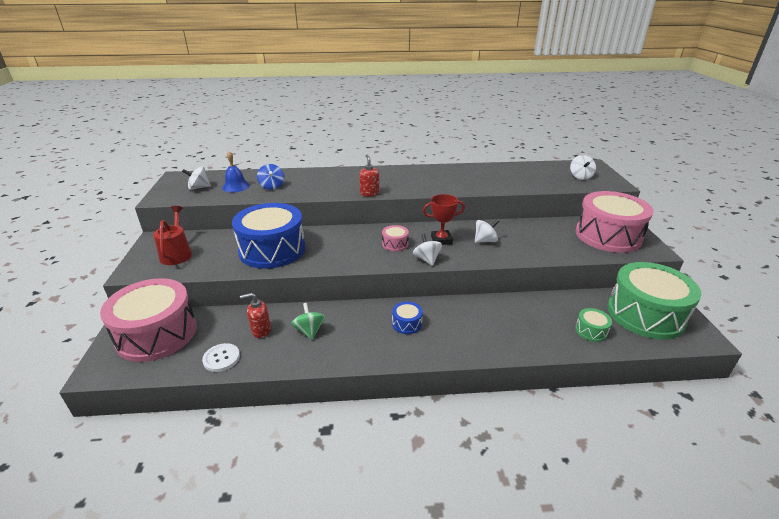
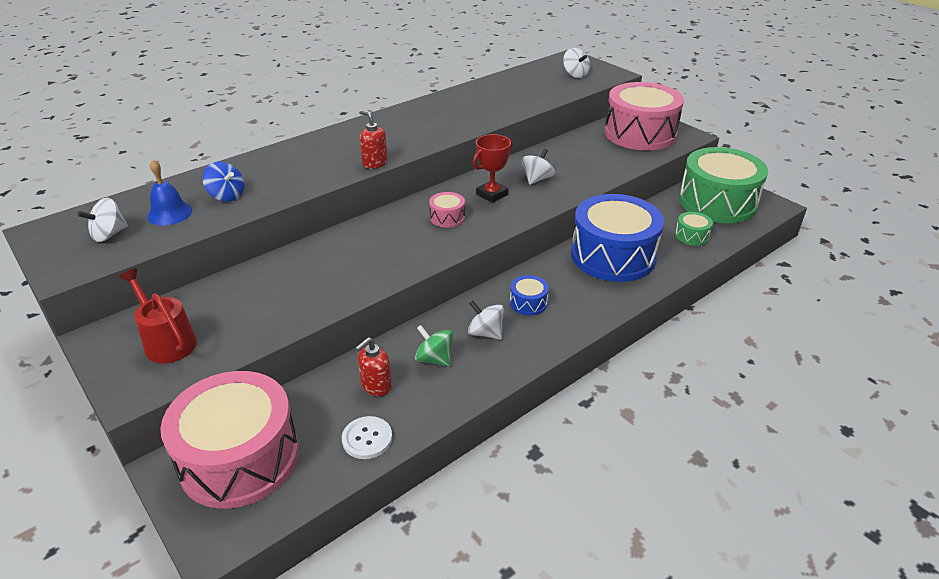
camera: 35 degrees left, 5 degrees up
(272, 250) = (304, 282): blue drum -> blue drum (613, 256)
(427, 259) = (502, 222): white spinning top -> white spinning top (485, 333)

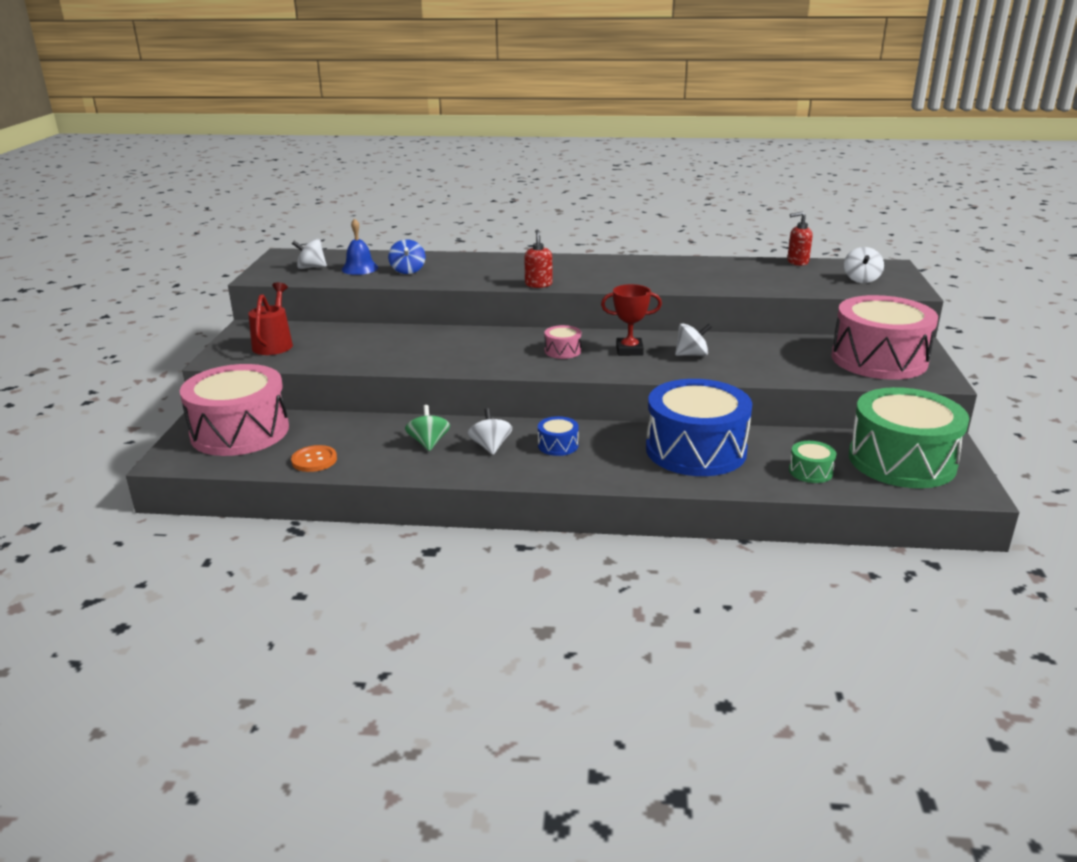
camera: 45 degrees right, 10 degrees down
(367, 439) = (314, 460): white button -> orange button
(376, 386) = (367, 438): red soap dispenser -> red soap dispenser (797, 262)

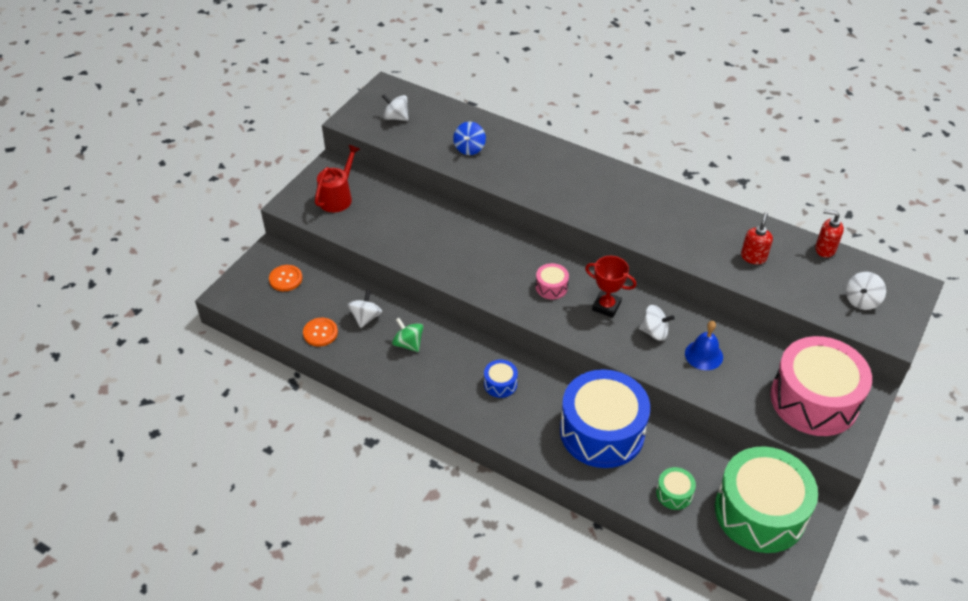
camera: 25 degrees right, 20 degrees up
(240, 432) = (285, 279): pink drum -> orange button
(360, 268) = (433, 132): blue bell -> blue bell (703, 355)
(428, 443) = (408, 344): green spinning top -> green spinning top turned 60 degrees counterclockwise
(490, 446) = (450, 366): white spinning top -> white spinning top (365, 317)
(538, 284) = (563, 208): red soap dispenser -> red soap dispenser (753, 257)

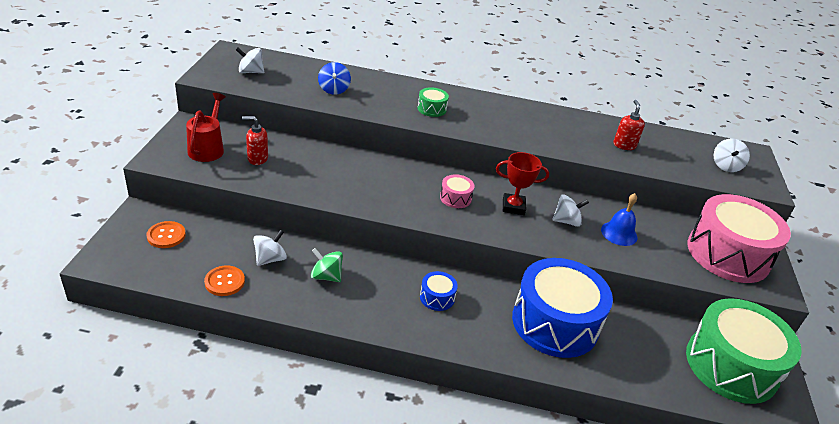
camera: 25 degrees left, 10 degrees down
(365, 317) = (270, 259): white spinning top -> white spinning top turned 45 degrees clockwise
(674, 493) = (651, 366): green drum -> green drum (431, 109)
(825, 249) = (672, 133): red soap dispenser -> red soap dispenser (257, 159)

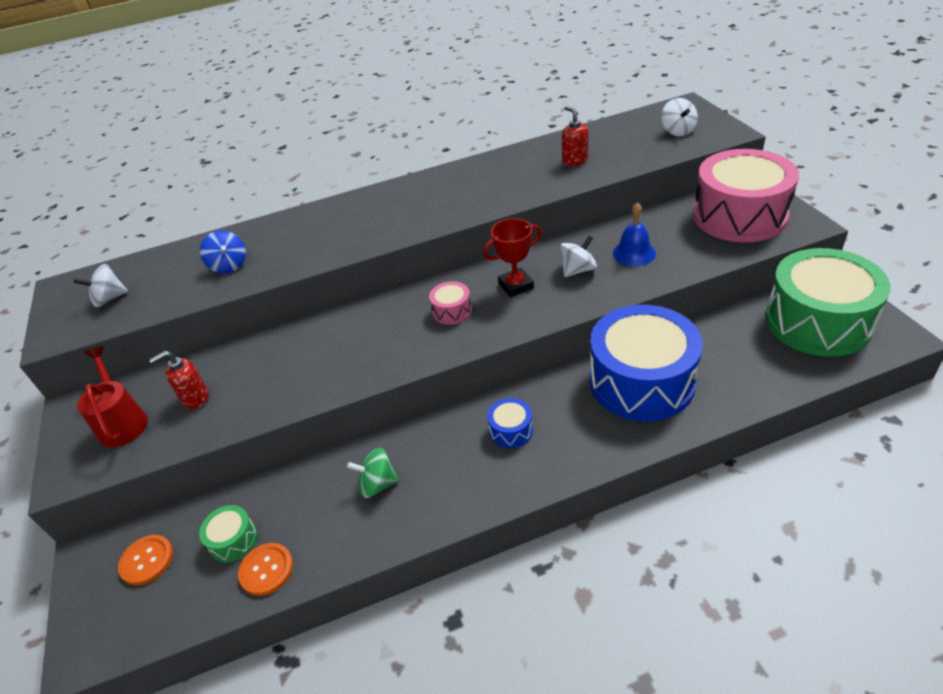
camera: 20 degrees left, 5 degrees up
(270, 259) = (297, 506): white spinning top -> none
(431, 109) = (356, 227): green drum -> green drum (233, 540)

